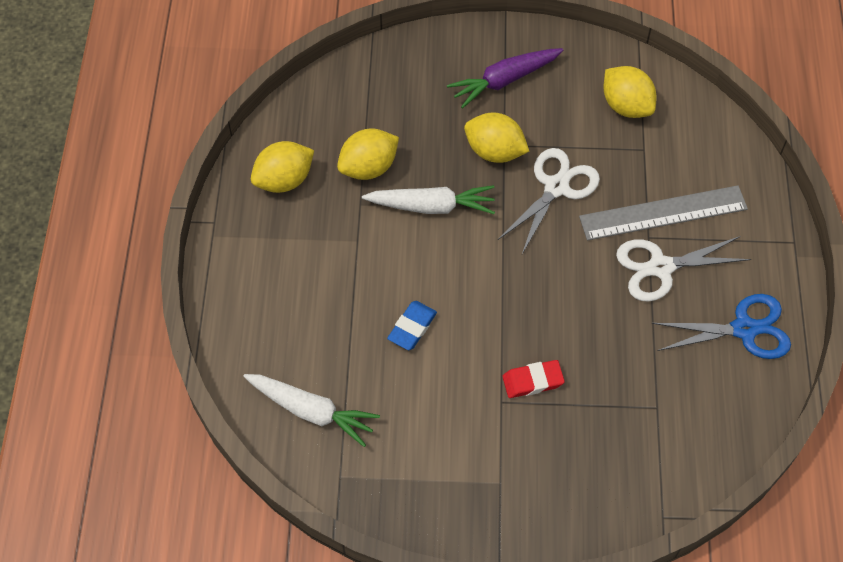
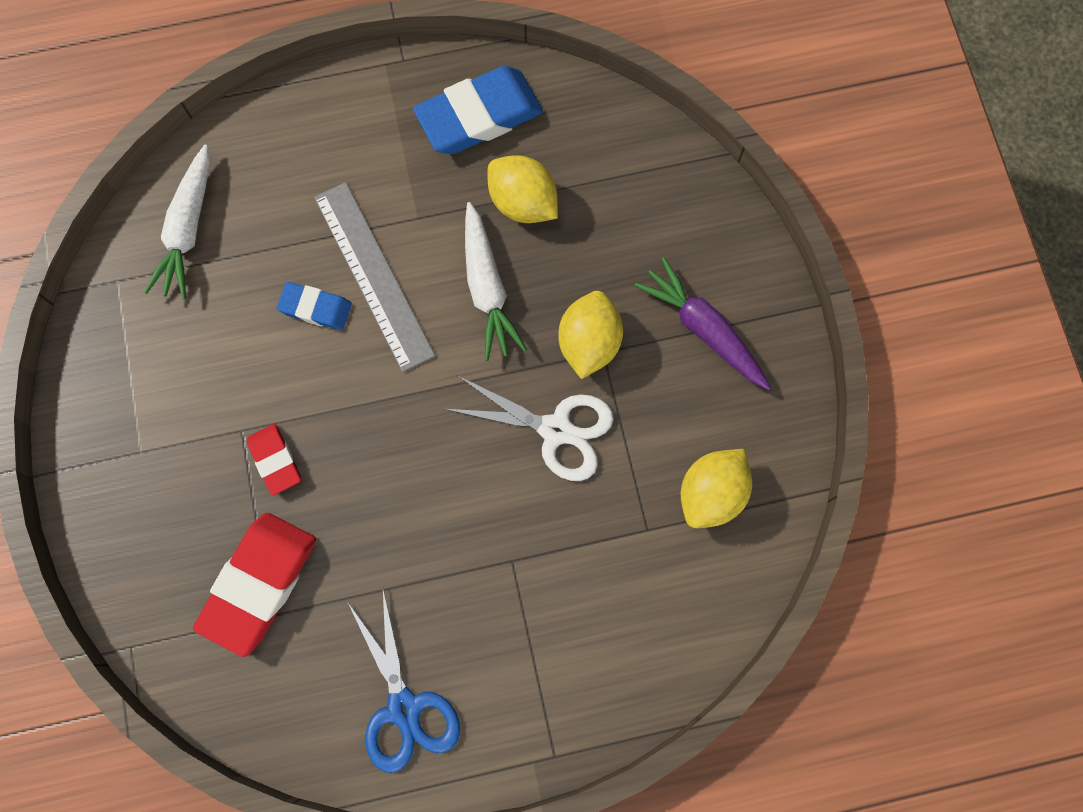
camera: 75 degrees right, 15 degrees up
(284, 180) = (479, 116): yellow lemon -> blue eraser
(630, 411) = (259, 583): none -> red eraser
(660, 268) = (469, 584): white scissors -> none
(663, 212) = (554, 573): grey ruler -> grey ruler (374, 275)

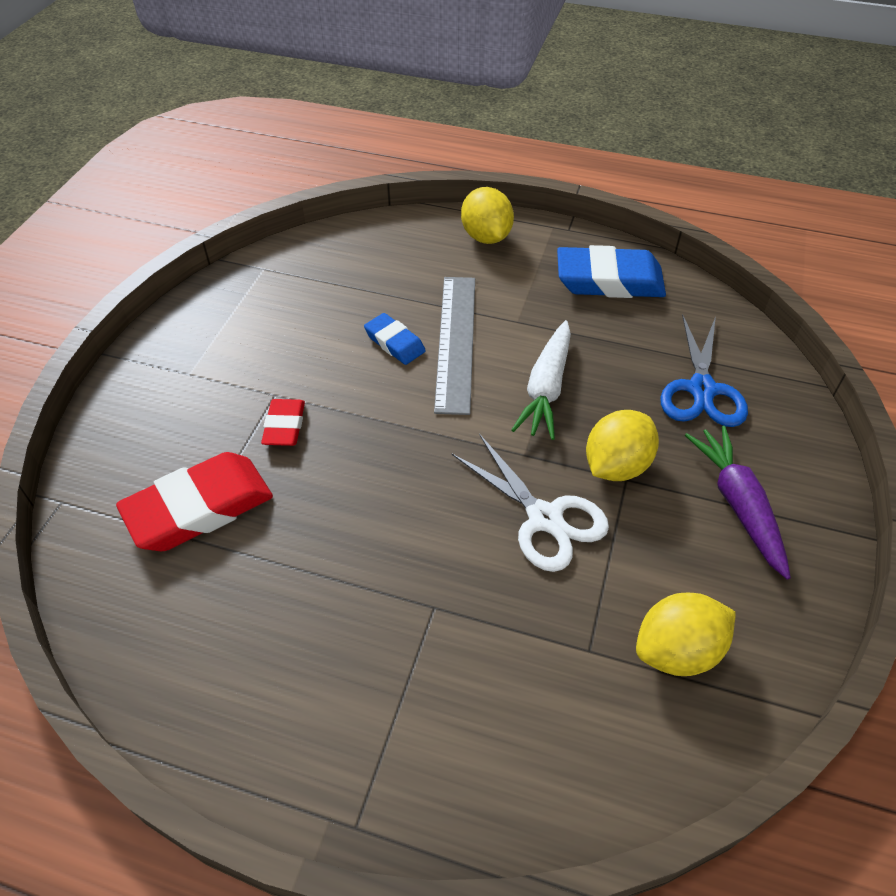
camera: 30 degrees right, 25 degrees down
(188, 230) = (337, 261): white carrot -> none
(405, 708) = (241, 684): blue scissors -> blue scissors (702, 390)
(523, 203) = (613, 346): yellow lemon -> yellow lemon (486, 237)

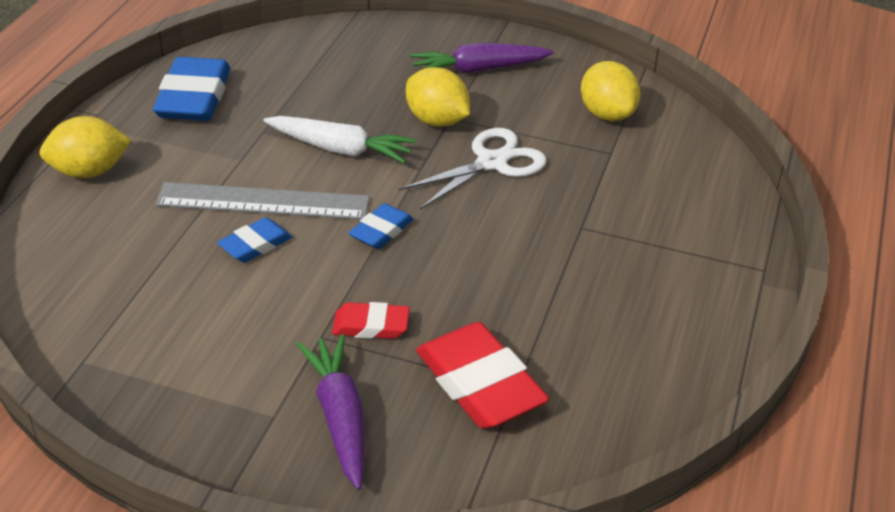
camera: 90 degrees left, 10 degrees down
(178, 412) = (339, 417): none -> purple carrot
(418, 427) = (381, 231): none -> blue eraser
(702, 390) = (355, 67): blue scissors -> none

